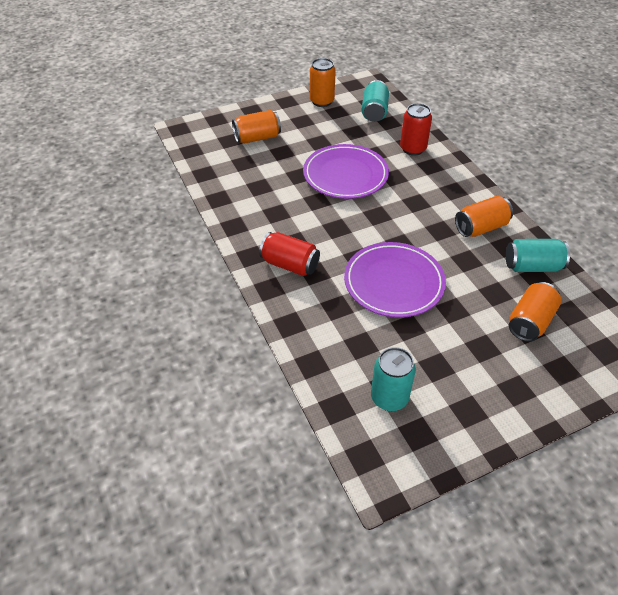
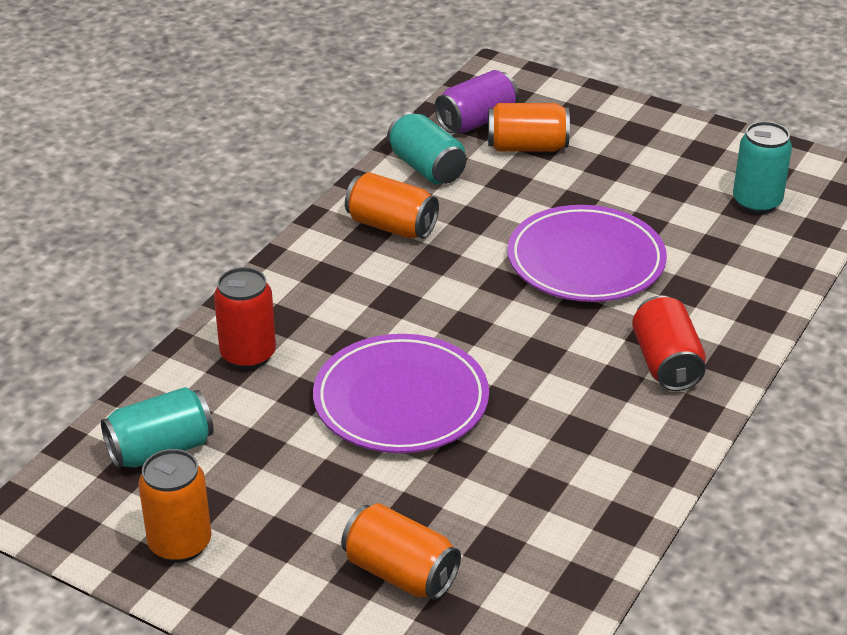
camera: 125 degrees left, 10 degrees down
(577, 314) = (476, 121): none -> purple can

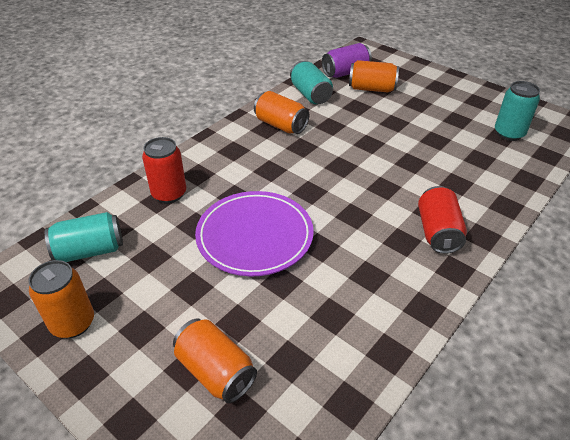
camera: 10 degrees right, 5 degrees up
(586, 261) = (395, 158): purple plate -> none

